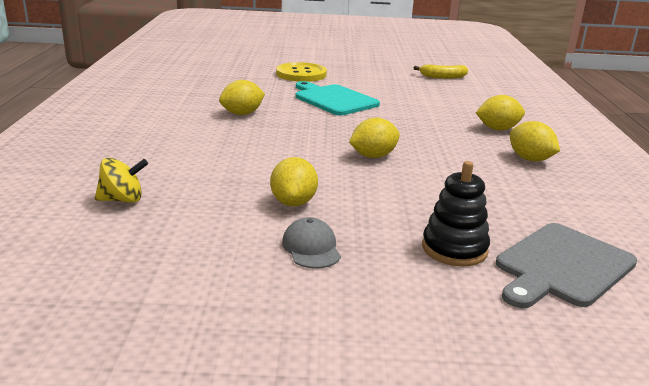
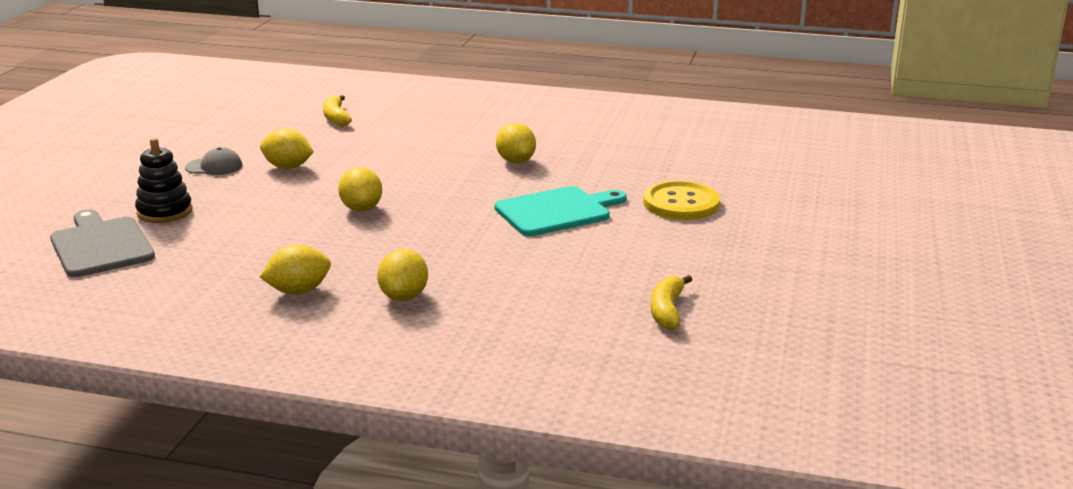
camera: 105 degrees right, 0 degrees up
(122, 200) = (336, 118): yellow spinning top -> yellow banana

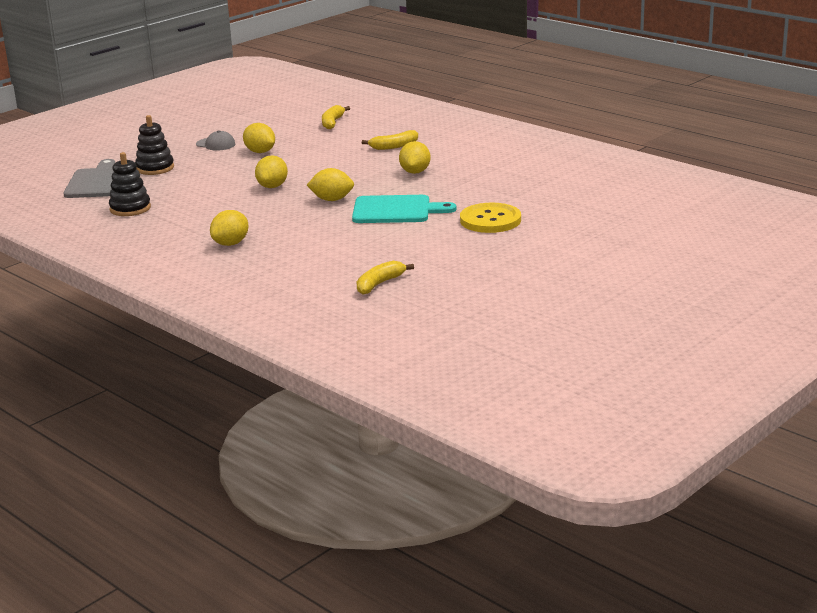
camera: 30 degrees right, 0 degrees up
(195, 275) = (130, 208): none -> black stacking toy
(298, 291) = (175, 229): yellow lemon -> yellow lemon (332, 200)
(449, 135) = (394, 146): none -> yellow banana

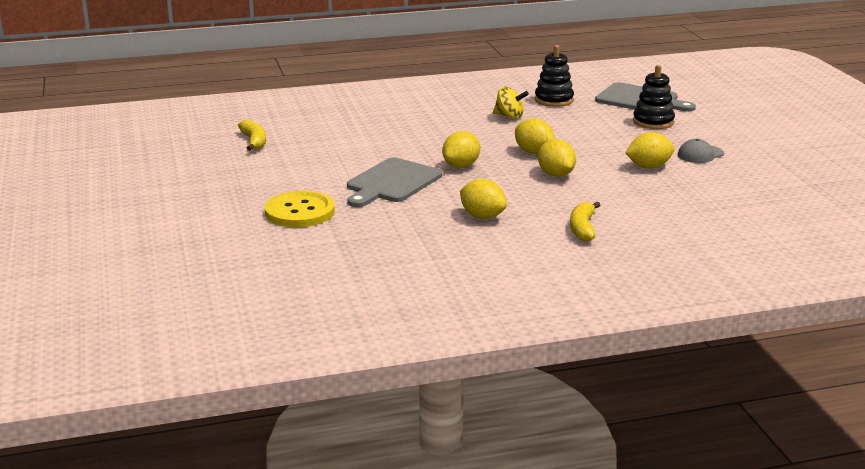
camera: 120 degrees right, 0 degrees up
(194, 213) = (509, 116): none -> yellow spinning top
(231, 243) = (419, 116): yellow lemon -> yellow lemon (556, 174)
(332, 122) = (717, 220): yellow banana -> none
(396, 210) = (392, 182): turquoise cutting board -> grey cutting board

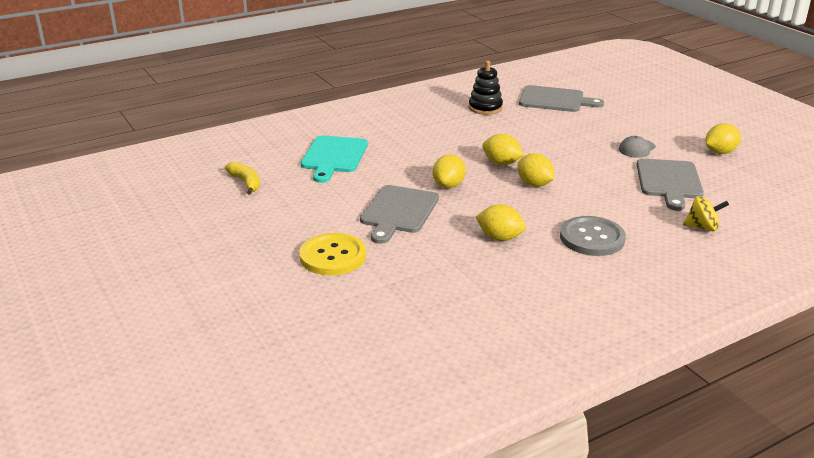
camera: 15 degrees left, 5 degrees up
(357, 128) = (333, 156): none -> turquoise cutting board
(509, 116) = (458, 129): yellow spinning top -> yellow spinning top (702, 227)
(583, 228) = (592, 238): yellow banana -> grey button
(648, 167) = (604, 166): yellow lemon -> yellow lemon (719, 152)
(653, 122) = (579, 120): black stacking toy -> none
(713, 188) = (669, 181): none -> grey cutting board

